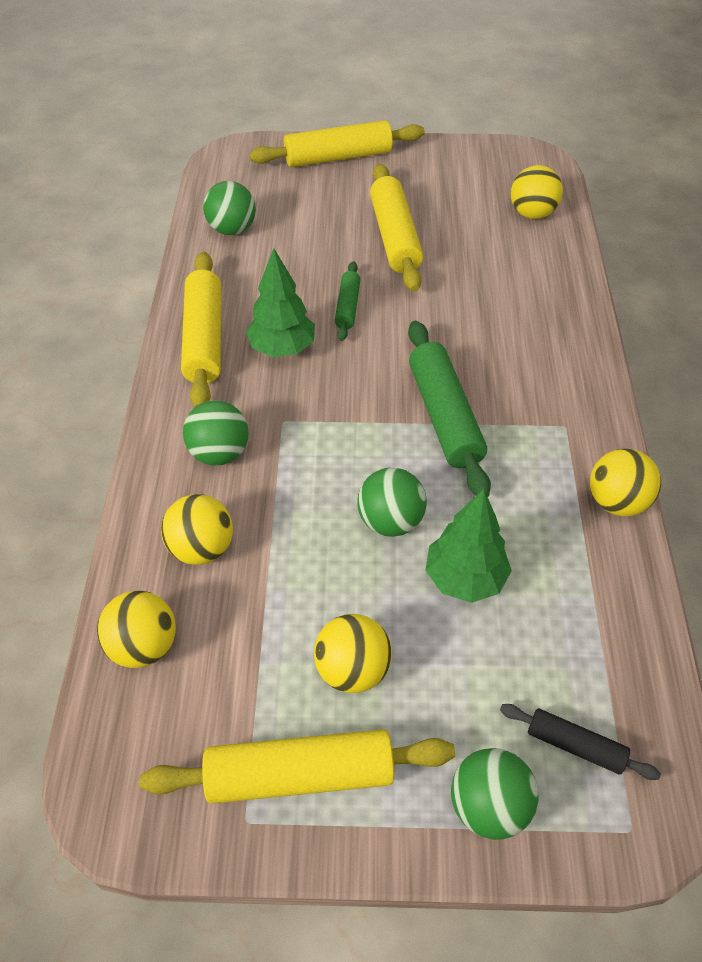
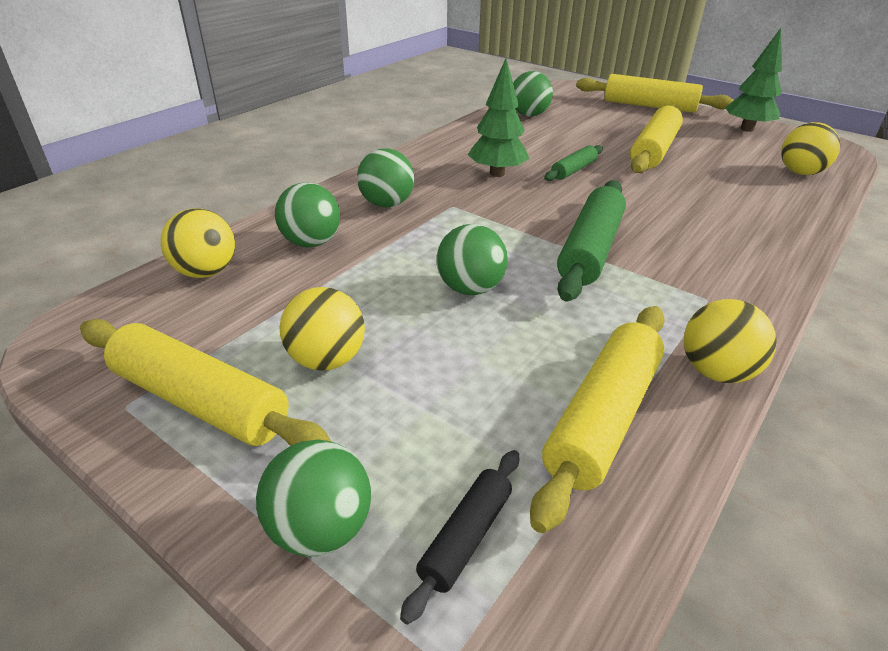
camera: 35 degrees right, 15 degrees down
(202, 548) = (311, 242): yellow ball -> green ball
(205, 339) = (447, 152): yellow rolling pin -> yellow rolling pin (603, 419)
(465, 578) = (494, 352): green tree -> green tree (747, 129)
(575, 745) = (466, 537): black rolling pin -> black rolling pin turned 60 degrees clockwise

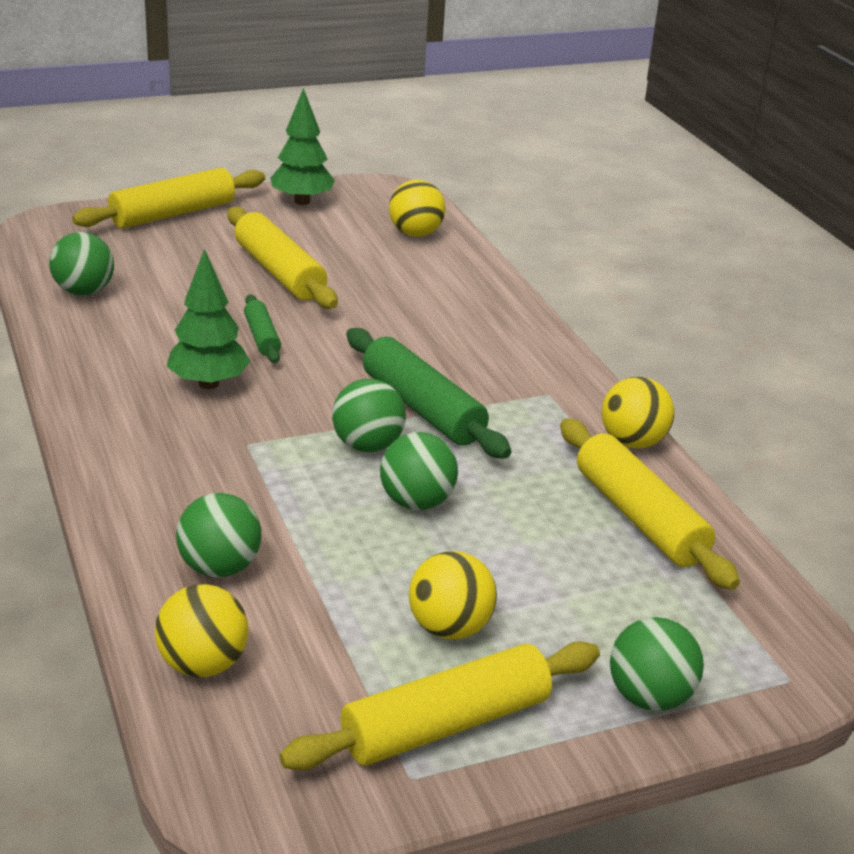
camera: 60 degrees left, 5 degrees down
(386, 204) = (190, 484): green ball -> green ball (367, 445)
(466, 537) = (703, 631): black rolling pin -> none

